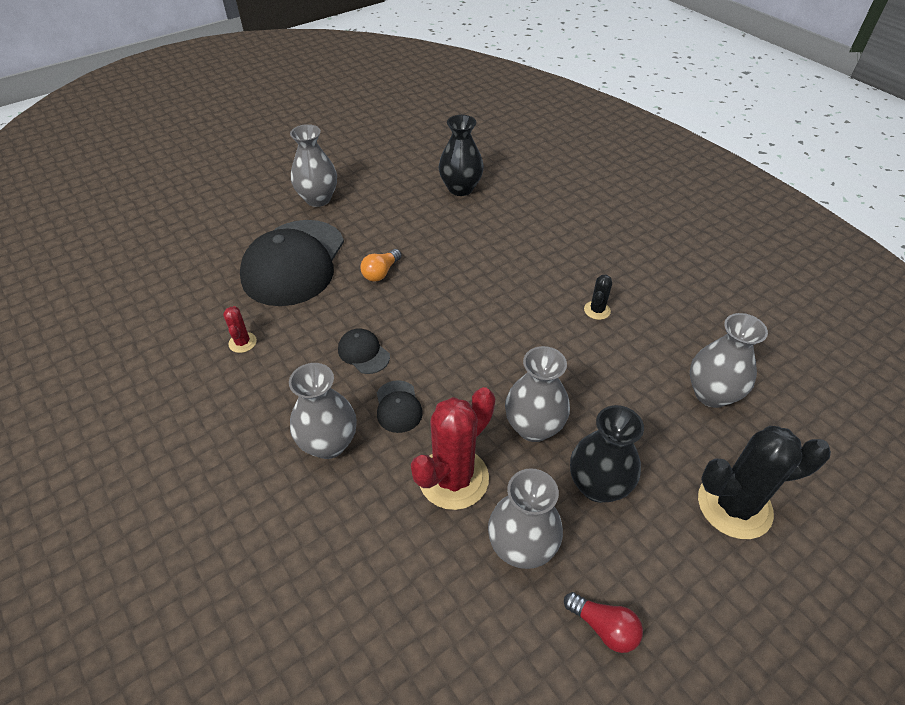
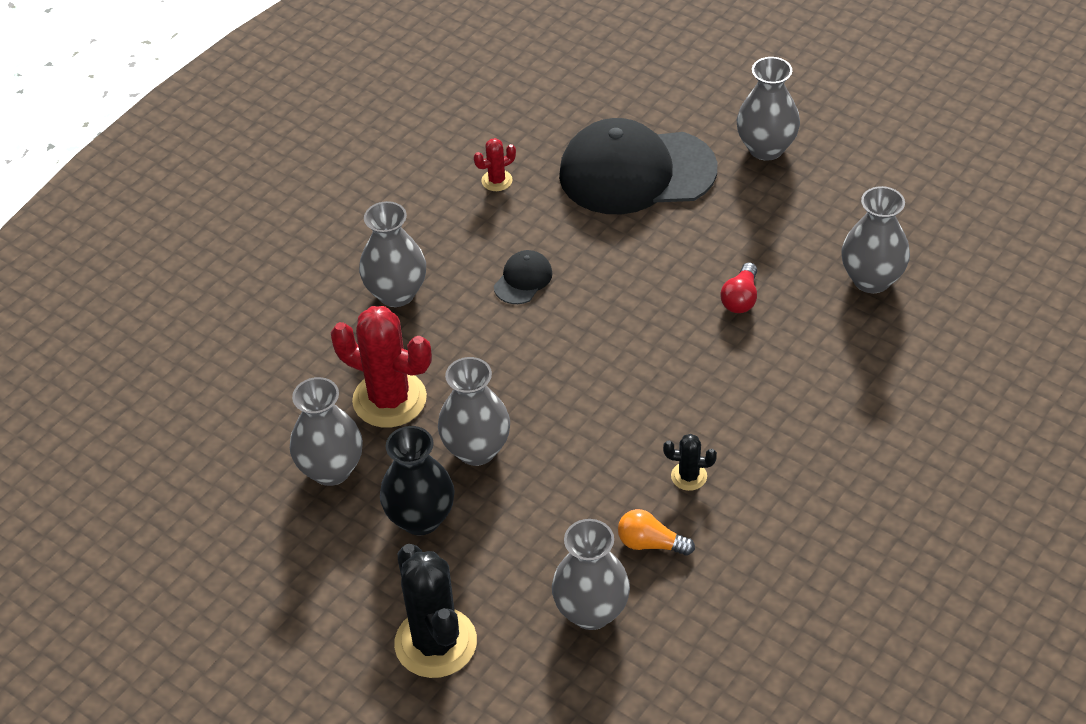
camera: 75 degrees right, 0 degrees up
(381, 272) = (657, 253): orange light bulb -> orange light bulb (650, 543)
(398, 407) = (461, 331): black cap -> none
(460, 188) = (871, 279): black vase -> grey vase
(604, 627) = (270, 546): red light bulb -> red light bulb (740, 298)

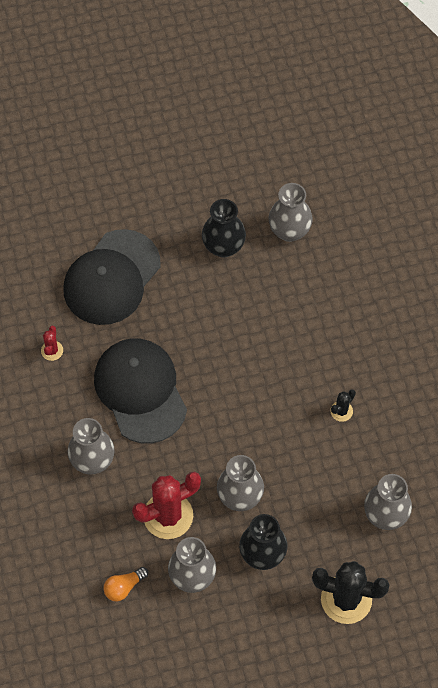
camera: 55 degrees left, 15 degrees up
(523, 280) = (140, 391): black cap -> black cap, size x2.42
(650, 543) = (367, 459): orange light bulb -> orange light bulb (124, 587)
(740, 298) = (248, 299): red light bulb -> none
(766, 148) = (153, 203): grey vase -> none
(782, 236) = (223, 246): none -> black vase

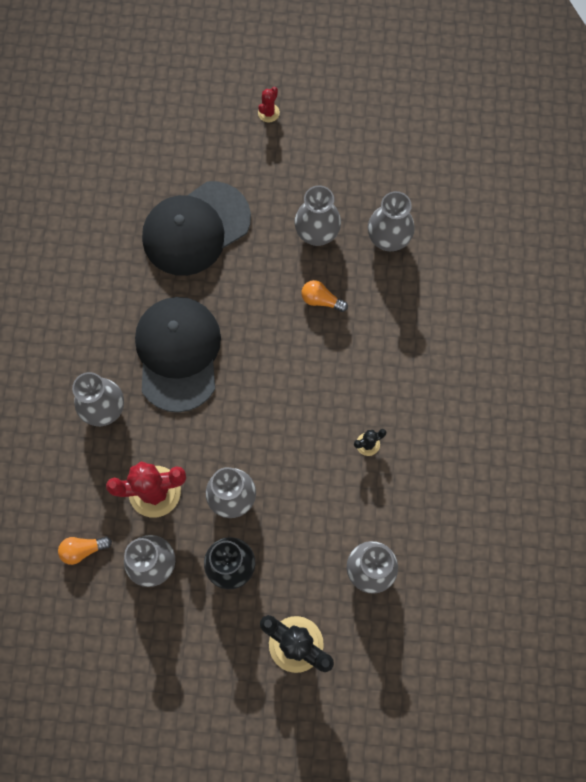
camera: 20 degrees right, 10 degrees up
(52, 350) = (110, 283): red cactus -> red cactus (268, 113)
(223, 246) = (317, 233): black vase -> grey vase
(250, 303) = (321, 300): none -> orange light bulb

